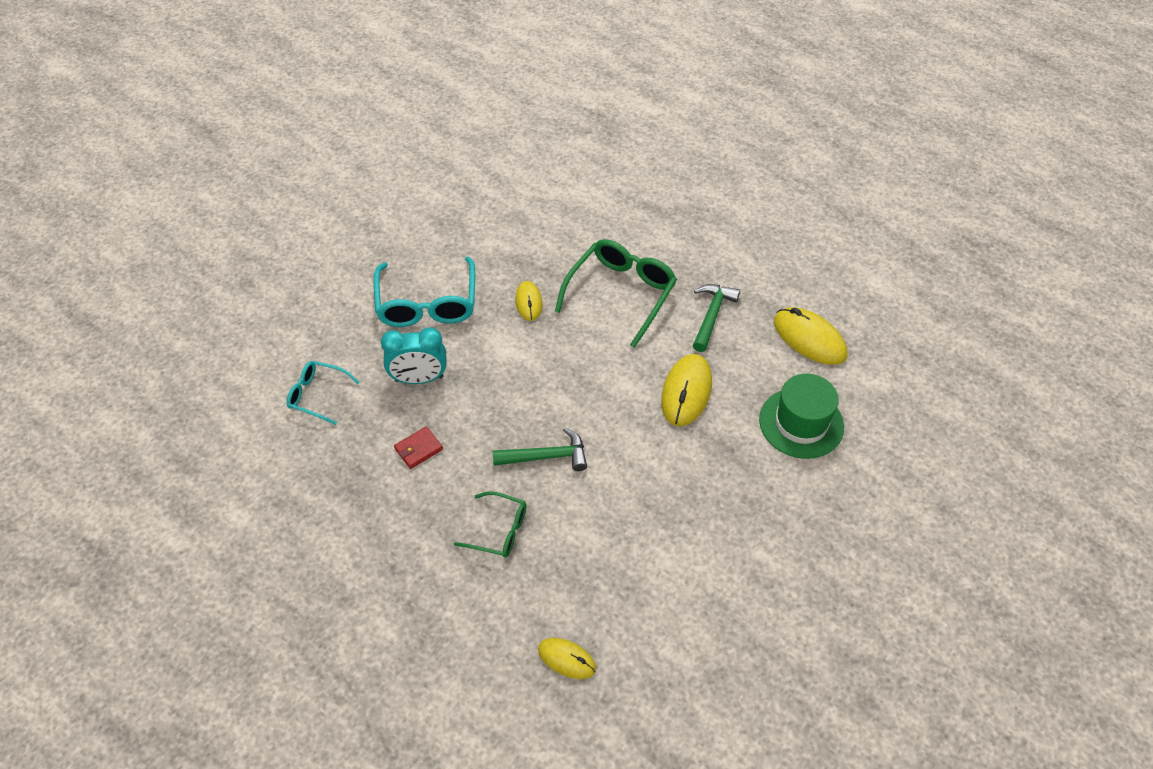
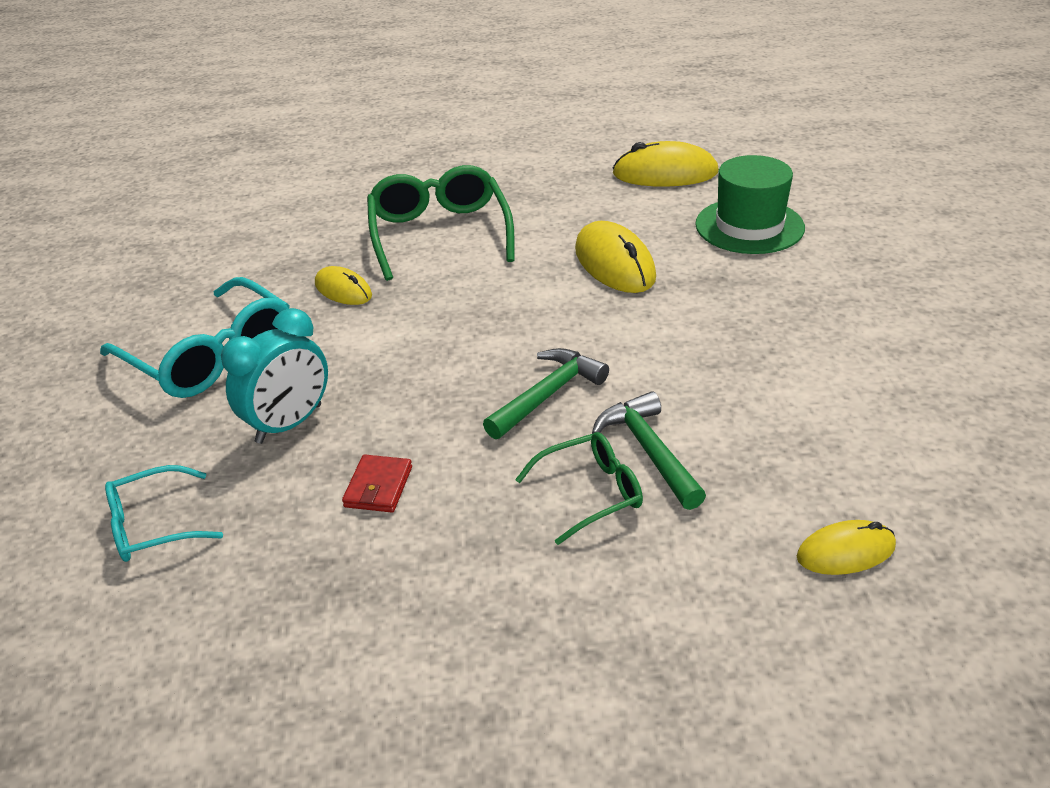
camera: 40 degrees left, 15 degrees down
(712, 315) = (554, 203): green hammer -> green hammer (649, 451)

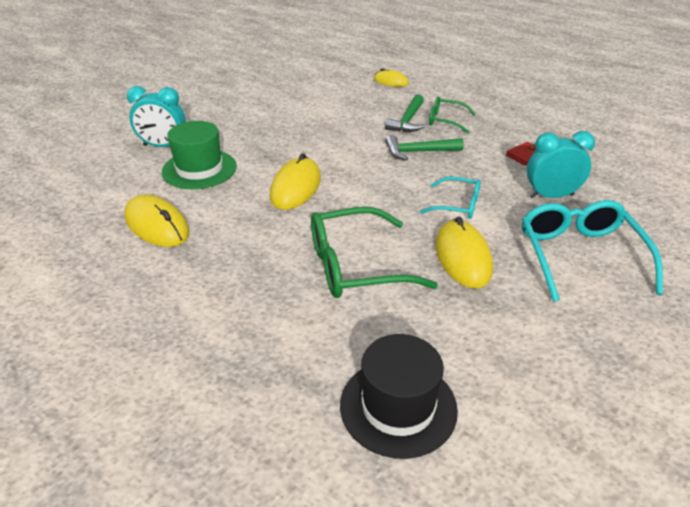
camera: 140 degrees left, 0 degrees up
(153, 526) = (638, 185): turquoise glasses -> turquoise glasses (457, 205)
(303, 183) = (398, 407): none -> black hat
(343, 290) = (463, 257): yellow mouse -> yellow mouse, size x1.66
(439, 233) = (355, 266): green glasses -> green glasses turned 45 degrees clockwise
(848, 224) = (163, 146): none -> turquoise clock

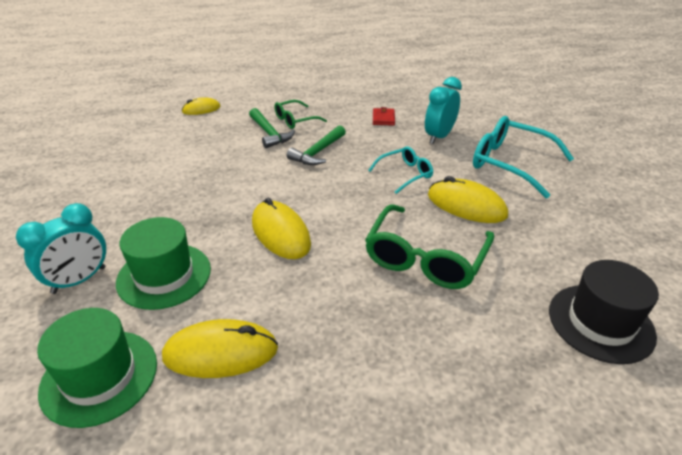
camera: 50 degrees left, 0 degrees up
(100, 196) = (99, 376): none -> green hat

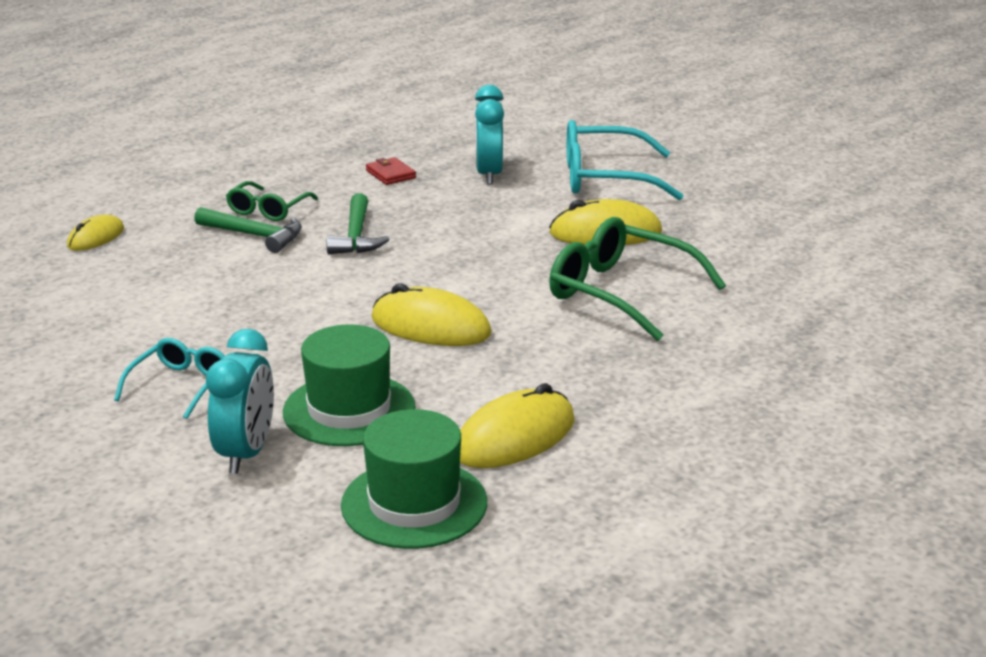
camera: 35 degrees left, 10 degrees down
(405, 174) = (499, 225): turquoise glasses -> turquoise glasses (181, 385)
(425, 258) = (620, 292): green glasses -> green glasses turned 135 degrees clockwise
(600, 323) = (830, 283): black hat -> none

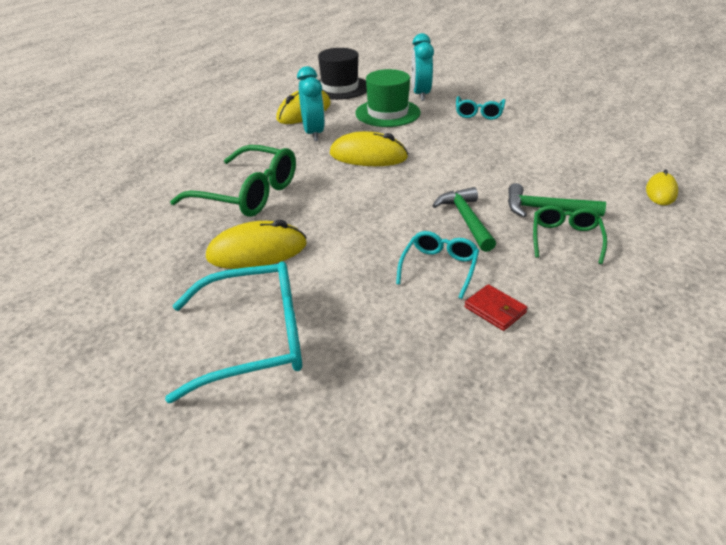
camera: 170 degrees right, 10 degrees up
(414, 504) = (340, 88): green hat -> black hat
(418, 203) = (439, 267): none -> turquoise glasses
(489, 174) = (388, 326): turquoise clock -> turquoise clock (313, 133)

